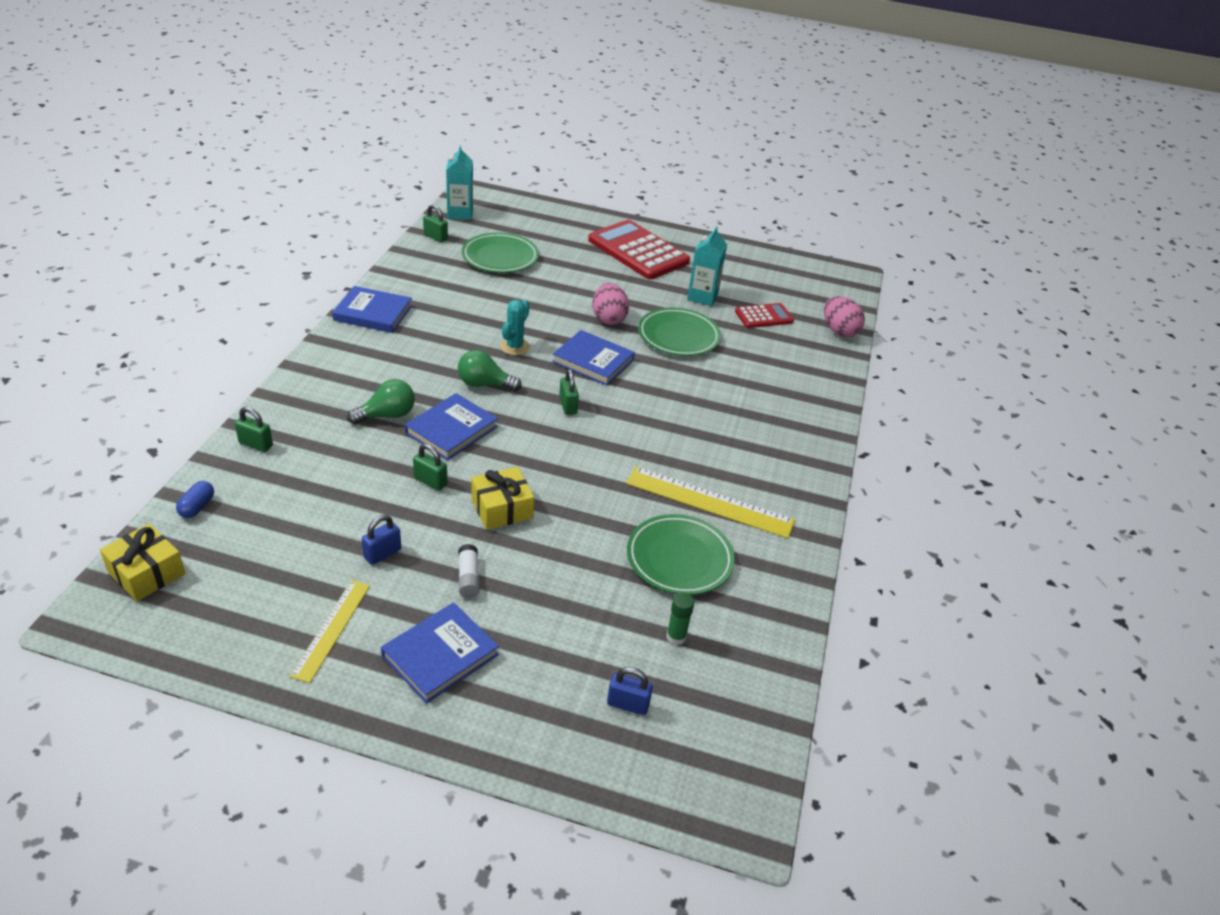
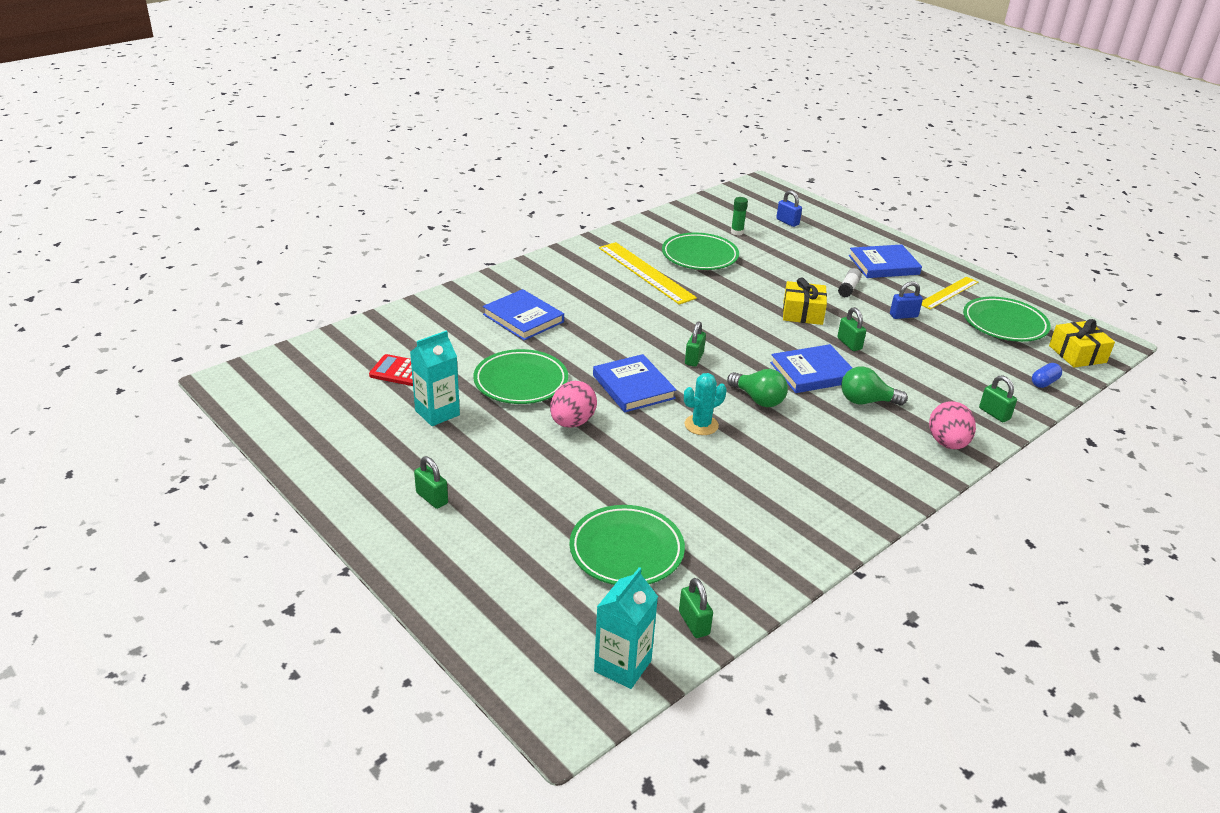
camera: 145 degrees left, 5 degrees down
(246, 593) = (1004, 324): none -> green plate
(373, 313) = (840, 517): blue book -> blue book (523, 318)
(638, 251) = (432, 498): red calculator -> green padlock
(839, 331) = (354, 336): pink egg -> pink egg (947, 443)

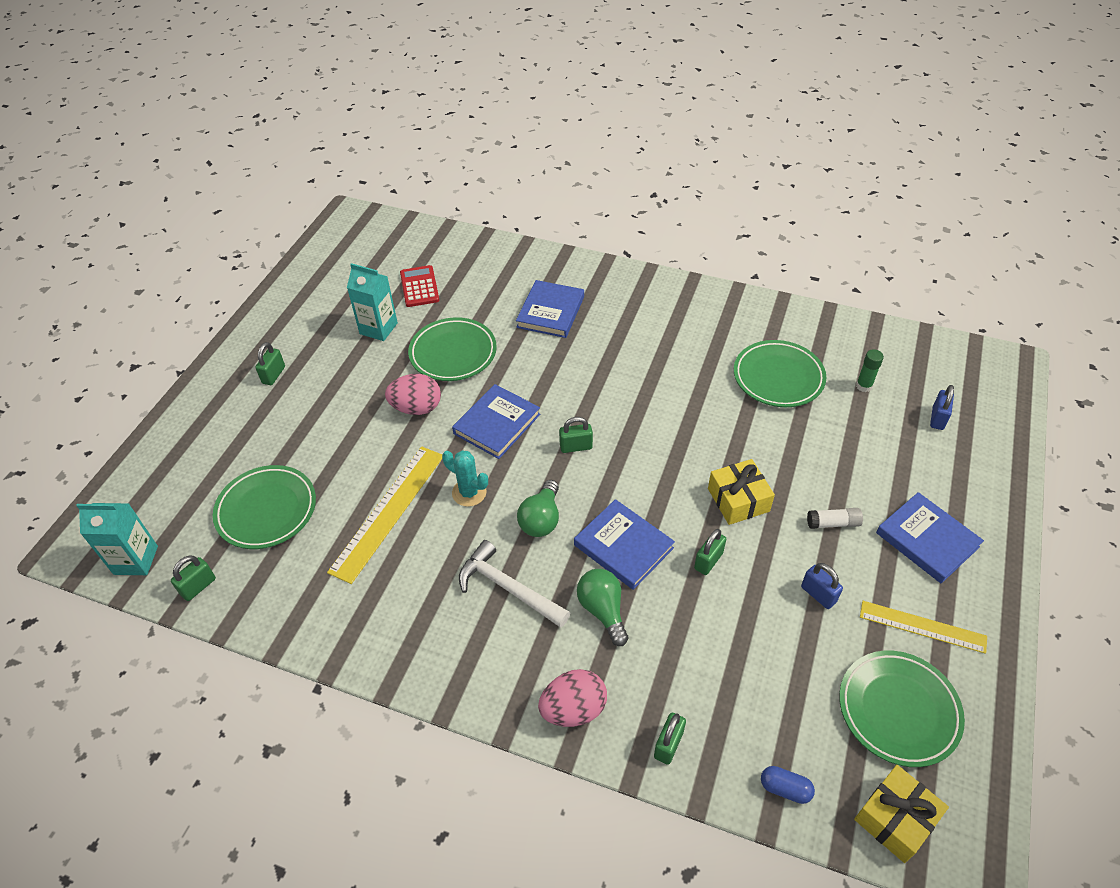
camera: 65 degrees right, 15 degrees up
(645, 272) = (704, 353): yellow ruler -> yellow ruler (388, 512)
(818, 437) = (508, 588): none -> white hammer

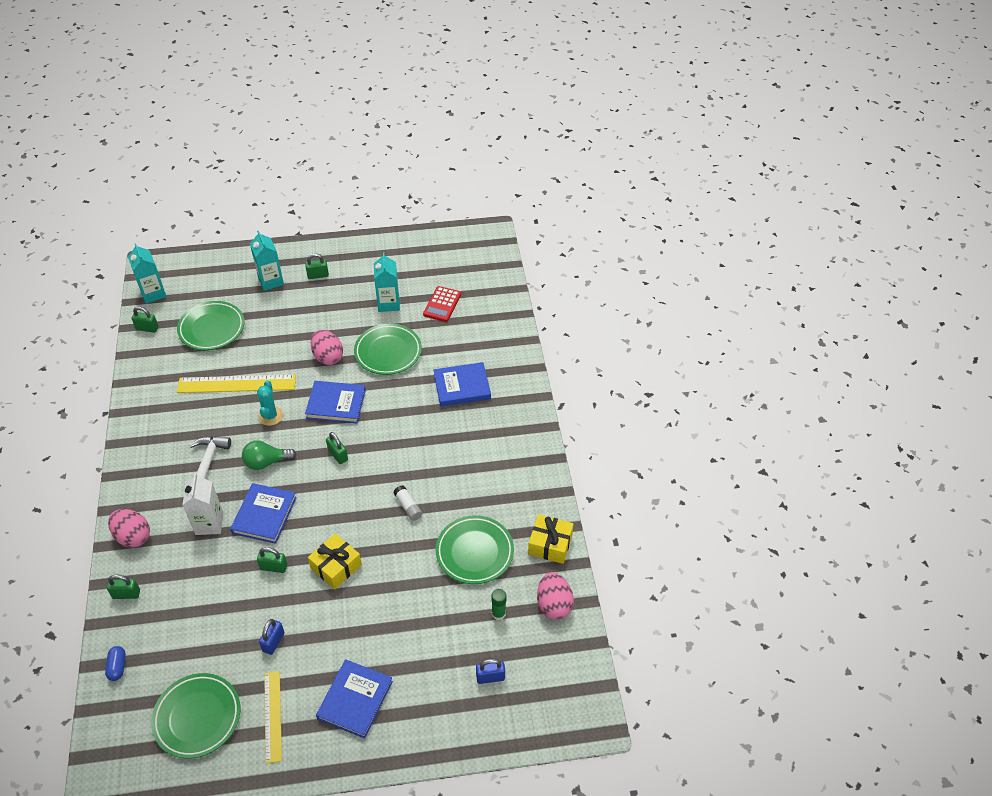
camera: 60 degrees right, 0 degrees up
(239, 423) = (271, 281): none -> turquoise carton
(419, 287) = (442, 304): red calculator -> red calculator turned 150 degrees clockwise
(603, 610) = (209, 523): green light bulb -> white carton
(833, 523) = (342, 633): white glue stick -> white glue stick (408, 507)
(870, 343) = (554, 604): none -> pink egg
(895, 819) = (117, 735): yellow gift -> yellow gift (550, 544)

